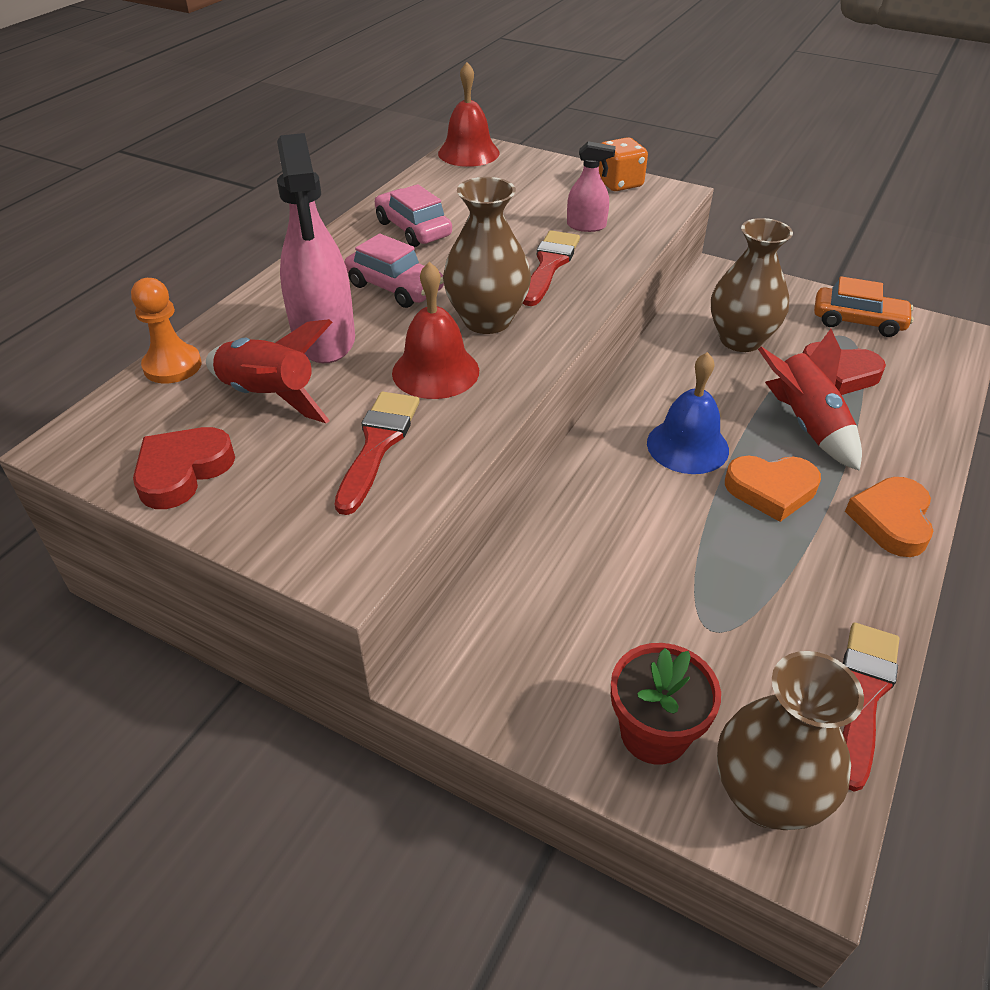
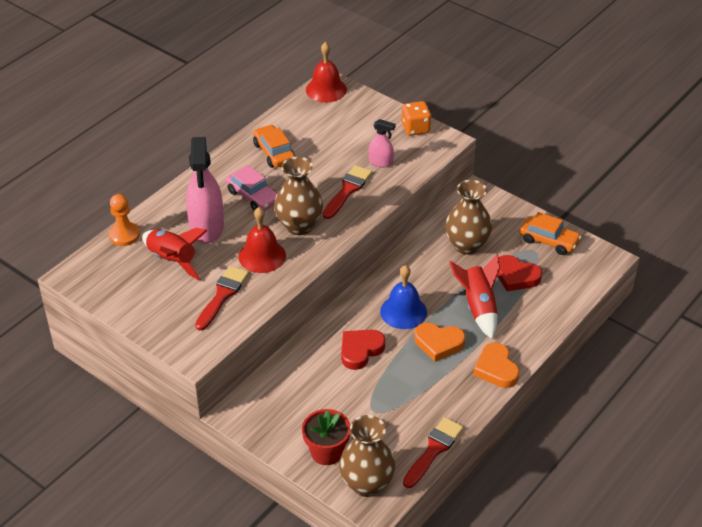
camera: 10 degrees right, 0 degrees up
(183, 471) = (125, 297): red heart -> red heart (360, 350)
(413, 229) = (274, 153): pink car -> orange car
(891, 520) = (496, 369): orange heart -> orange heart turned 45 degrees counterclockwise

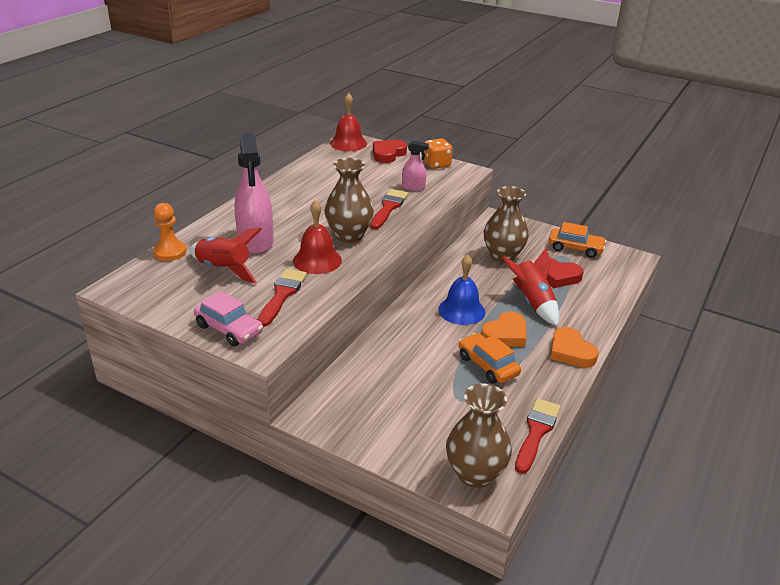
camera: 10 degrees left, 10 degrees down
(253, 196) = (298, 216): pink car -> pink car (229, 329)
(274, 153) = (311, 185): orange car -> orange car (487, 365)
(326, 452) = (420, 445): red flower pot -> none
(360, 350) = (429, 346): red heart -> red heart (388, 154)
(438, 343) = (505, 334): orange heart -> orange heart turned 45 degrees counterclockwise

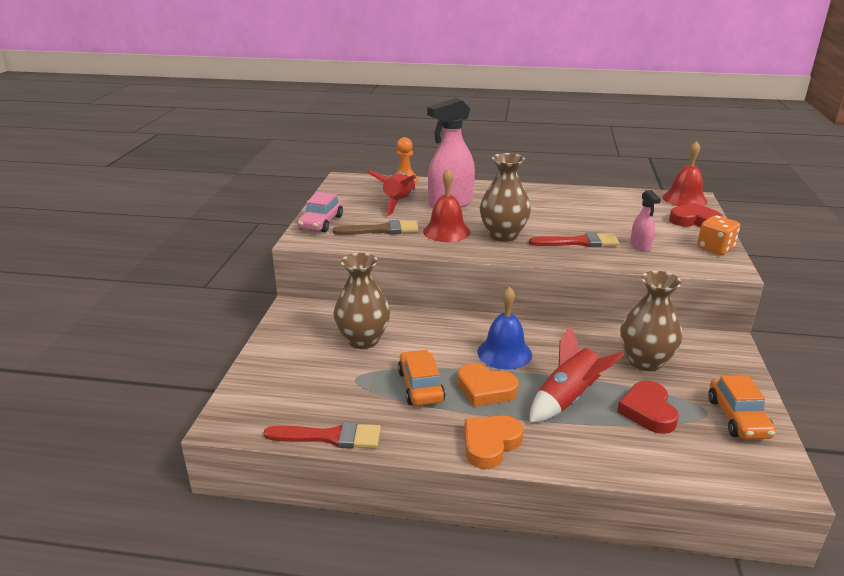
camera: 70 degrees right, 5 degrees down
(282, 295) = (381, 230): red brush -> brown brush
(475, 474) = (254, 406): brown vase -> brown vase (363, 340)
(487, 365) = (420, 386): orange car -> orange car turned 45 degrees counterclockwise

